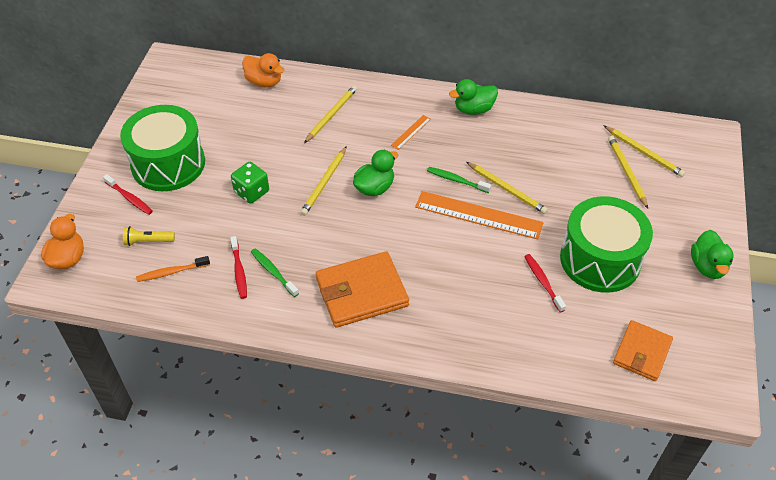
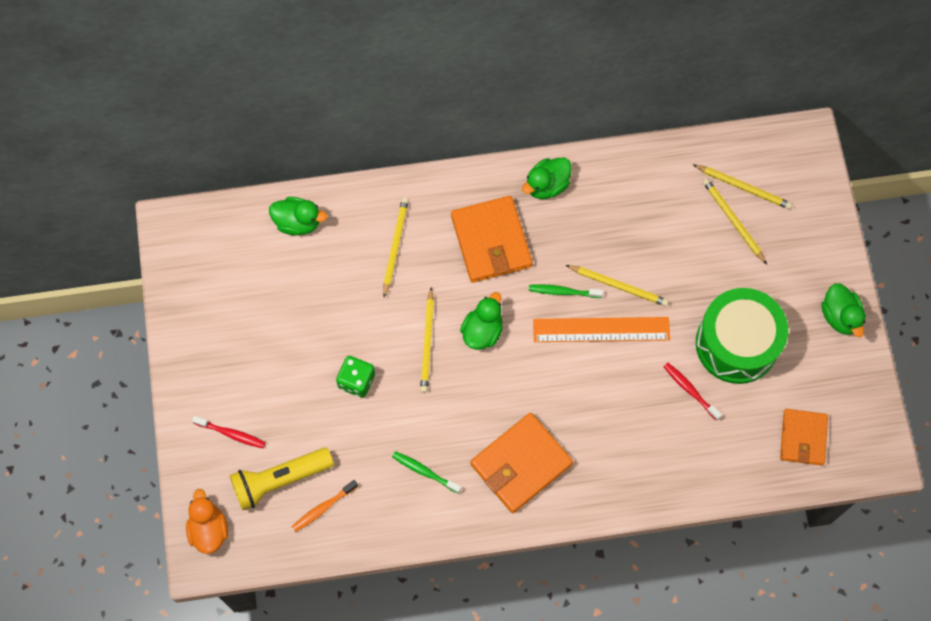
camera: 20 degrees left, 20 degrees up
(148, 241) = (280, 480): yellow flashlight -> yellow flashlight, size x1.90
(168, 164) = (249, 375): green drum -> none
(239, 271) = (390, 483): red toothbrush -> none
(264, 82) = (298, 222): orange duck -> green duck
(411, 132) = (491, 241): orange ruler -> orange wallet

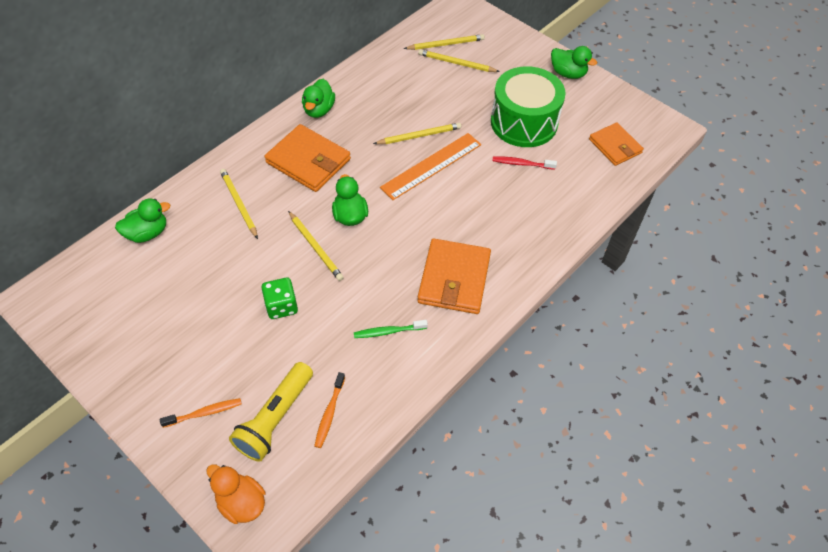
camera: 40 degrees left, 15 degrees down
(231, 434) = (204, 413): red toothbrush -> orange toothbrush
(563, 291) = (385, 160): green toothbrush -> none

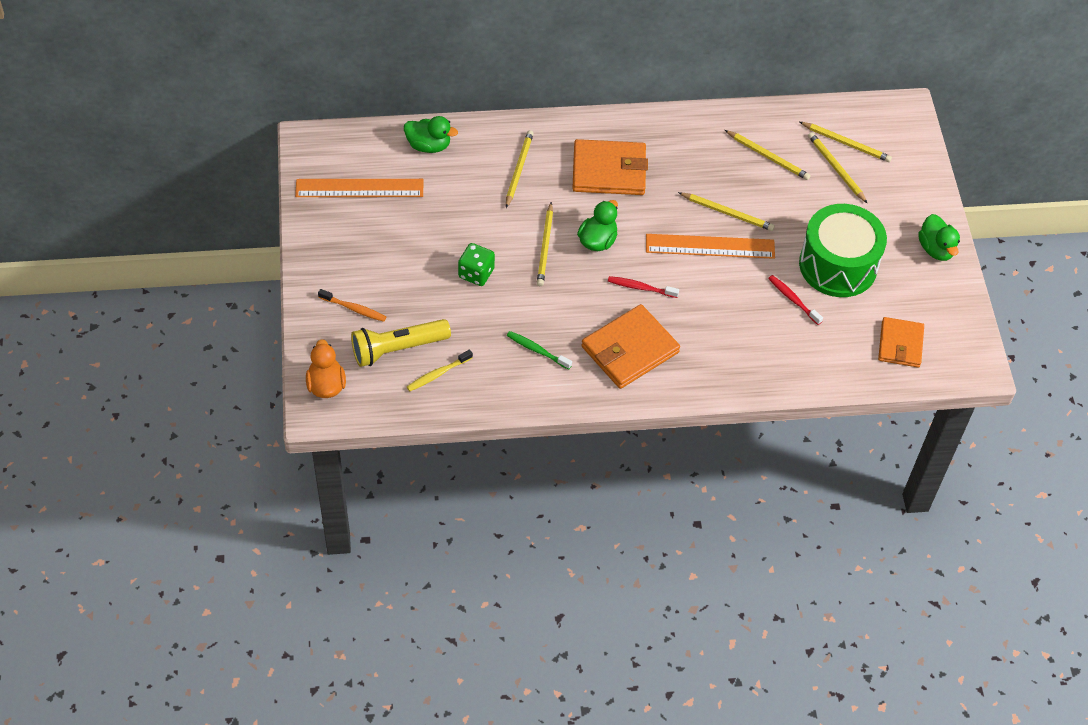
camera: 40 degrees right, 0 degrees up
(117, 306) = (359, 188): none -> orange ruler
(308, 161) = (609, 171): orange wallet -> orange wallet turned 75 degrees counterclockwise
(319, 110) = (663, 131): green duck -> none
(329, 413) = (438, 374): orange toothbrush -> yellow toothbrush
(406, 83) = (768, 157): none -> yellow pencil
(415, 228) = (640, 287): none -> red toothbrush

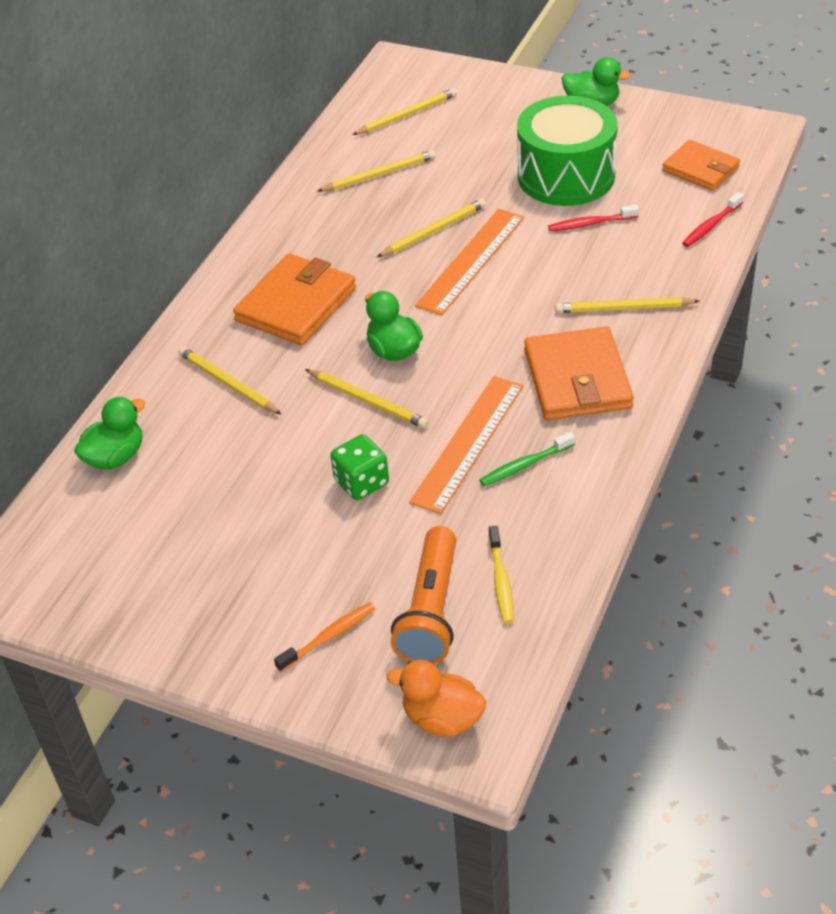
camera: 55 degrees left, 10 degrees down
(359, 188) = (125, 556): orange ruler -> orange ruler (468, 443)
(398, 349) = (431, 611): yellow flashlight -> orange flashlight
(640, 287) = (491, 338): red toothbrush -> red toothbrush (711, 226)
(836, 168) = (435, 133): yellow pencil -> yellow pencil (624, 308)

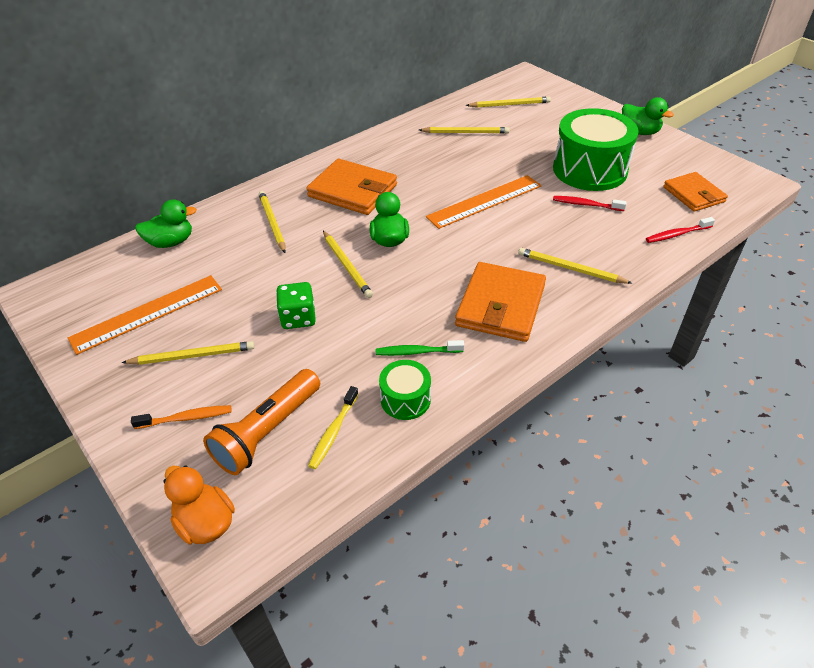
camera: 25 degrees right, 0 degrees up
(296, 304) = (352, 191): orange wallet -> orange wallet turned 60 degrees clockwise
(433, 231) = (474, 175): yellow pencil -> yellow pencil (192, 356)
(468, 443) = (390, 320): orange ruler -> orange ruler (147, 313)
(550, 518) = (405, 399): none -> green drum

